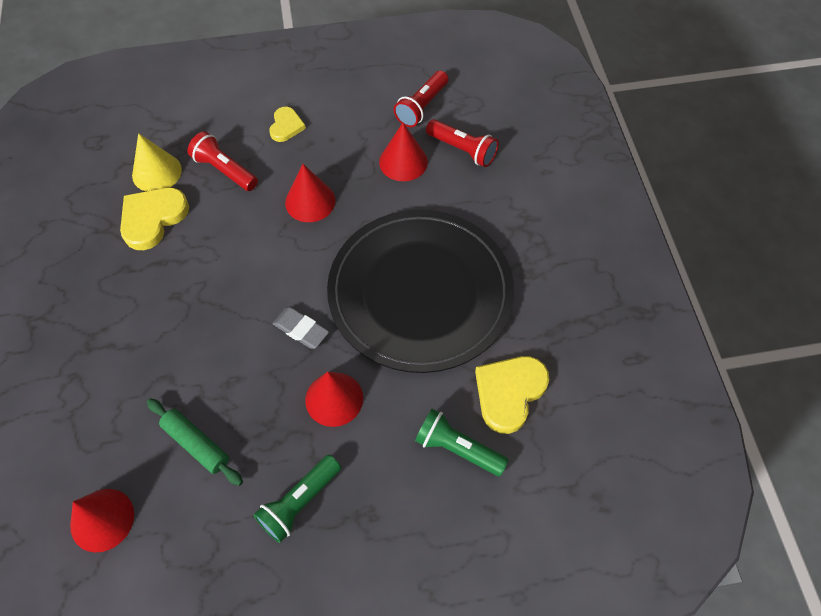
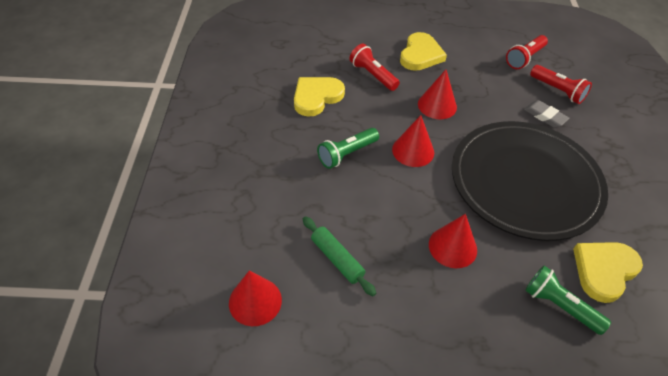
camera: 10 degrees right, 10 degrees down
(157, 172) = (322, 68): yellow cone -> none
(286, 126) = (420, 55): yellow heart -> yellow heart, size x1.69
(299, 502) = (420, 321): green flashlight -> green flashlight (347, 154)
(301, 330) = (427, 191): grey eraser -> grey eraser (545, 116)
(403, 162) = (510, 91): red cone -> red cone (413, 151)

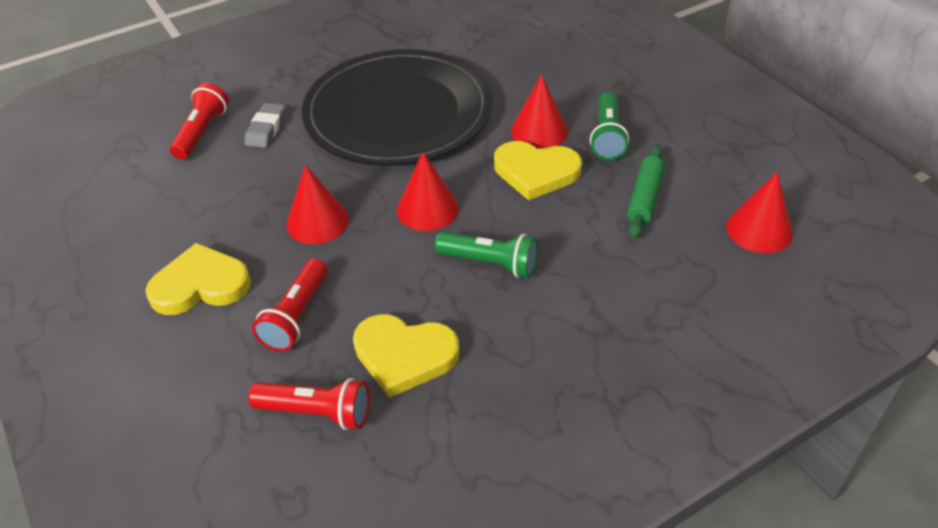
camera: 120 degrees left, 5 degrees down
(524, 58) = (140, 178): red flashlight -> red flashlight (317, 412)
(559, 305) = (534, 58): green flashlight -> green flashlight (607, 137)
(604, 270) = (469, 46): yellow heart -> yellow heart (536, 172)

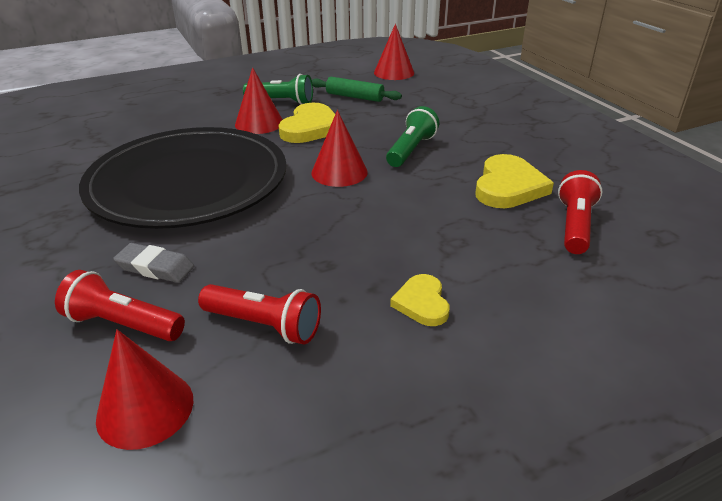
camera: 85 degrees left, 10 degrees down
(200, 285) = (422, 303): yellow heart -> yellow heart, size x0.59
(296, 316) = (468, 238): red flashlight -> red flashlight (264, 325)
(317, 221) = (339, 228): red cone -> red cone (145, 409)

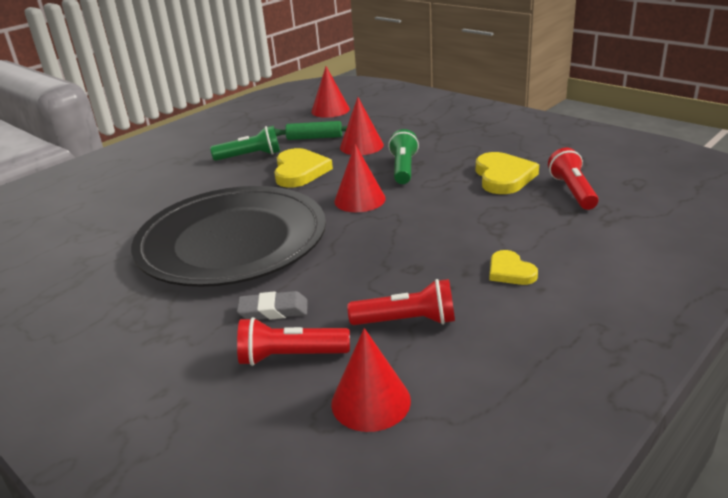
camera: 20 degrees left, 5 degrees down
(259, 123) = (248, 178): red cone -> red cone (361, 146)

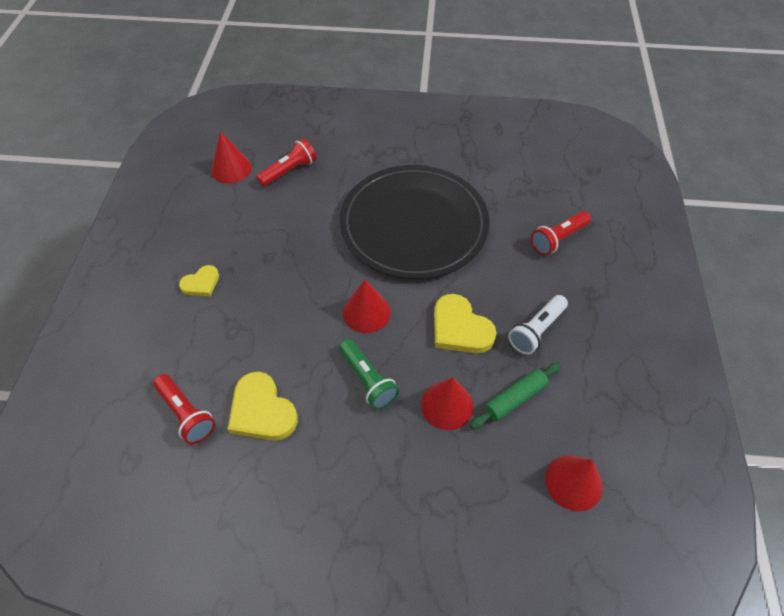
camera: 140 degrees right, 25 degrees up
(250, 156) = (536, 330): green flashlight -> white flashlight
(273, 310) = (326, 190): grey eraser -> none
(407, 321) = (244, 217): red flashlight -> red flashlight (558, 239)
(510, 271) = (201, 283): yellow heart -> yellow heart turned 120 degrees clockwise

